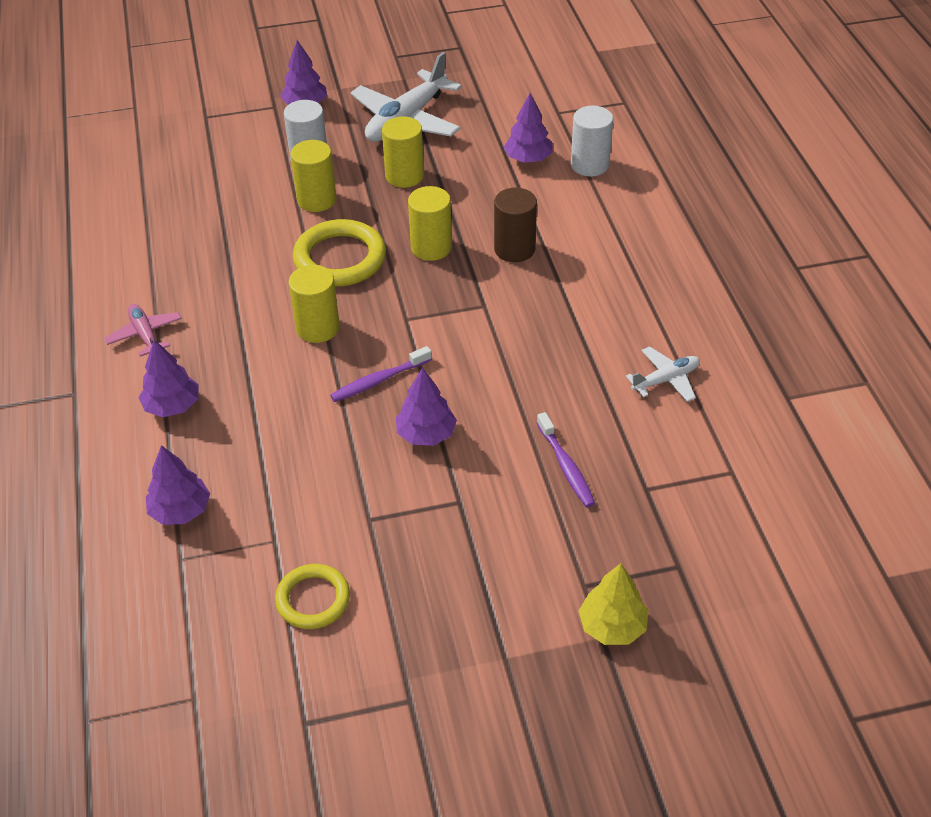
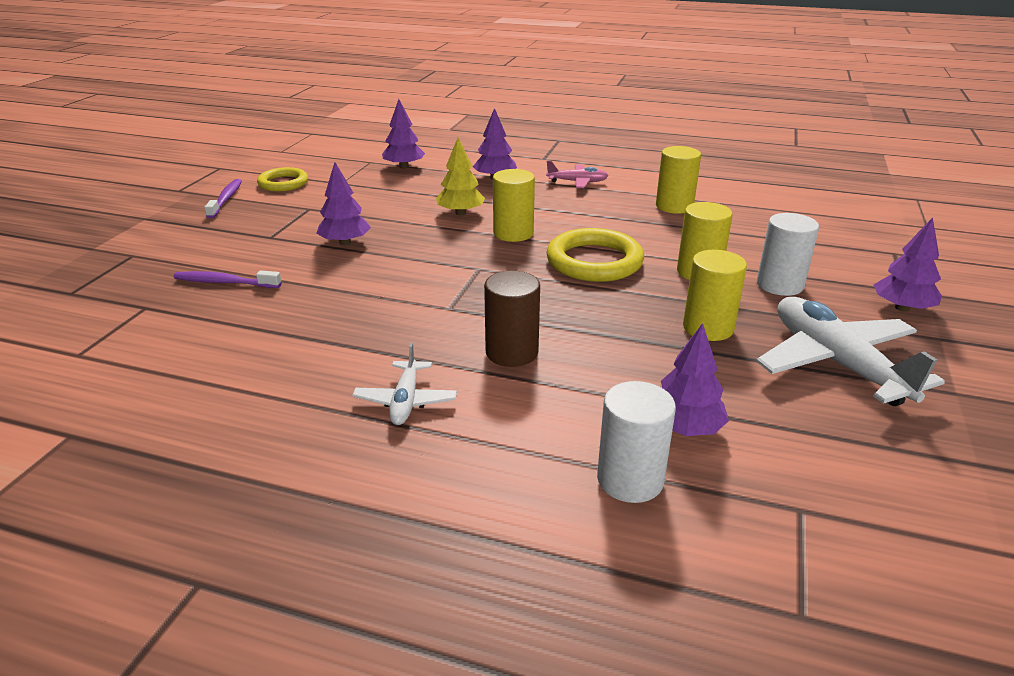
camera: 120 degrees right, 15 degrees down
(378, 380) = (423, 240): purple toothbrush -> purple toothbrush (226, 199)
(431, 247) = (565, 307): yellow cylinder -> yellow cylinder (674, 206)
(612, 626) = (90, 253): yellow tree -> yellow tree (460, 213)
(665, 380) = (218, 367): white plane -> white plane (405, 401)

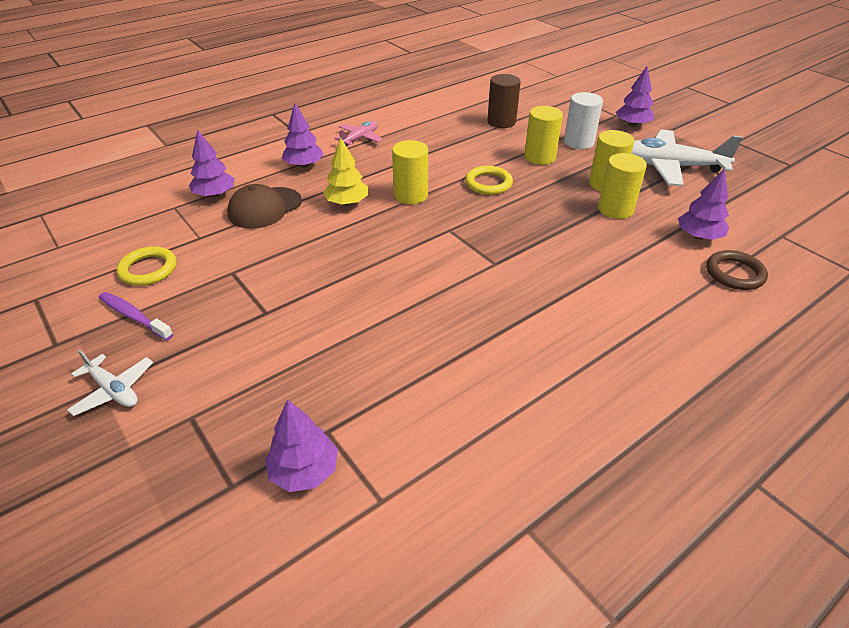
camera: 55 degrees left, 10 degrees up
(225, 282) = (331, 365): purple toothbrush -> none
(345, 242) = (331, 274): purple tree -> purple tree (304, 471)
(405, 401) = (603, 325): white plane -> white plane (113, 390)
(409, 188) = (265, 208): none -> brown cap
(512, 352) = (577, 260): brown cylinder -> brown cylinder (501, 122)
(594, 261) = (488, 183): yellow ring -> yellow ring, size x0.63
(630, 480) = (734, 273): white cylinder -> brown ring
(674, 206) = (444, 125): yellow cylinder -> yellow cylinder (615, 209)

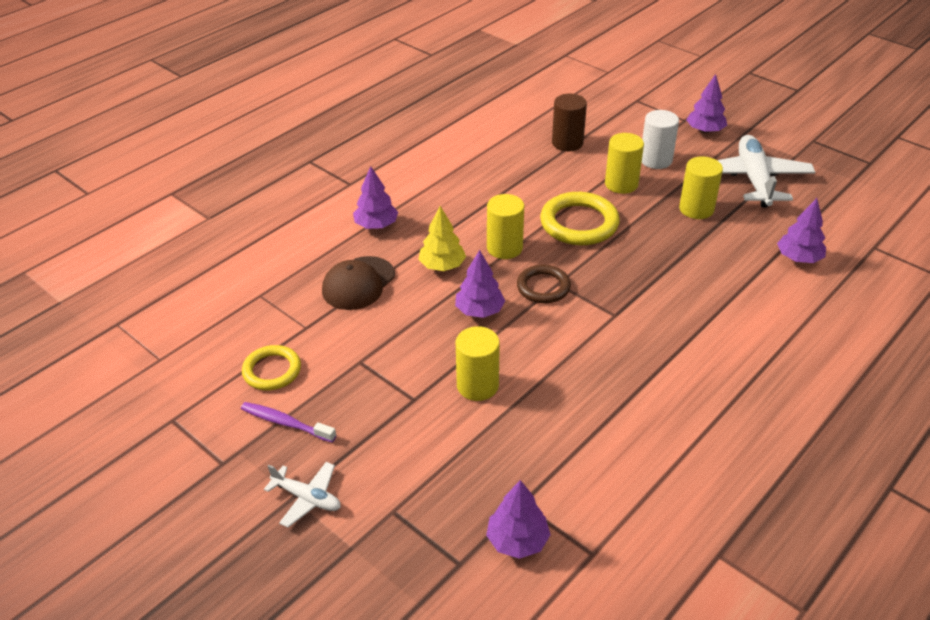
camera: 10 degrees left, 0 degrees up
(215, 195) = (297, 274): purple tree -> purple tree (479, 311)
(360, 138) = (422, 183): pink plane -> none
(488, 183) = (579, 223): yellow ring -> yellow ring, size x1.58
(615, 209) = (713, 238): yellow cylinder -> yellow cylinder (477, 385)
(669, 167) = (754, 180): white plane -> white plane turned 90 degrees clockwise
(734, 273) = (839, 294): brown ring -> brown ring (543, 287)

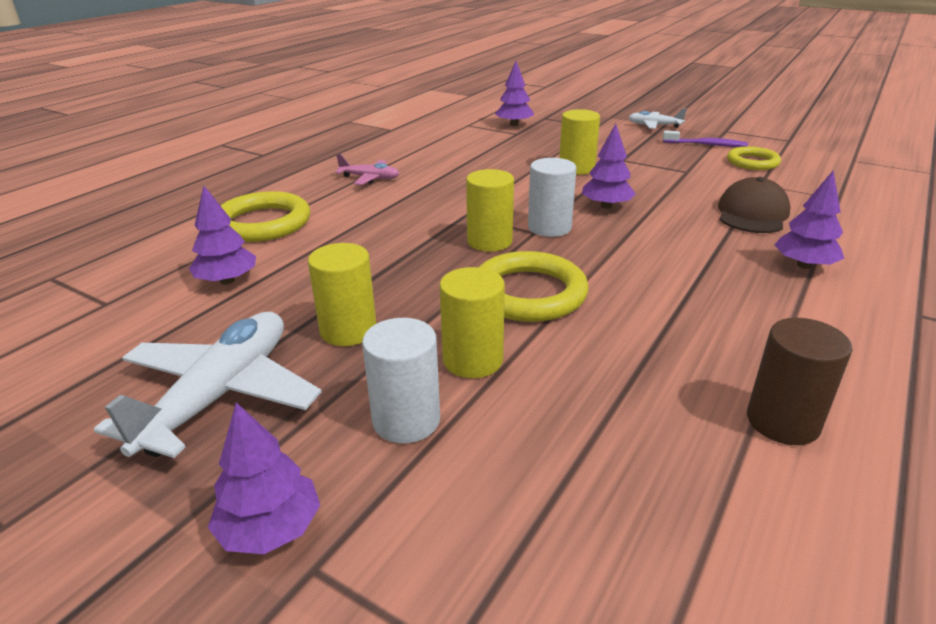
camera: 170 degrees right, 10 degrees down
(442, 266) = (677, 234): yellow tree -> none
(504, 248) = (615, 257): yellow cylinder -> yellow cylinder (489, 241)
(543, 287) = (549, 228): brown ring -> white cylinder
(567, 143) = (602, 445): brown cylinder -> brown cylinder (782, 422)
(721, 397) = (370, 178): none -> pink plane
(754, 180) = (221, 395): white plane -> white plane turned 150 degrees counterclockwise
(807, 326) = (263, 223): none -> yellow ring

